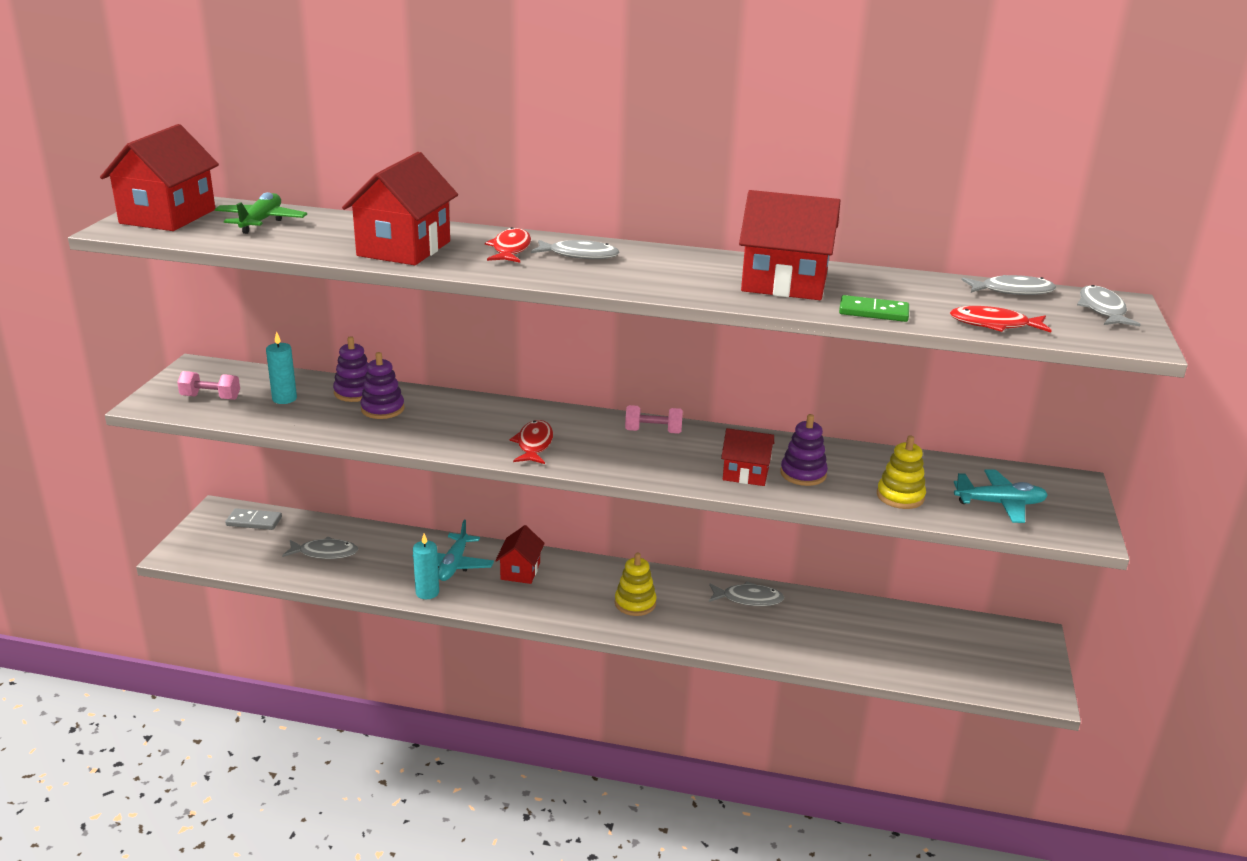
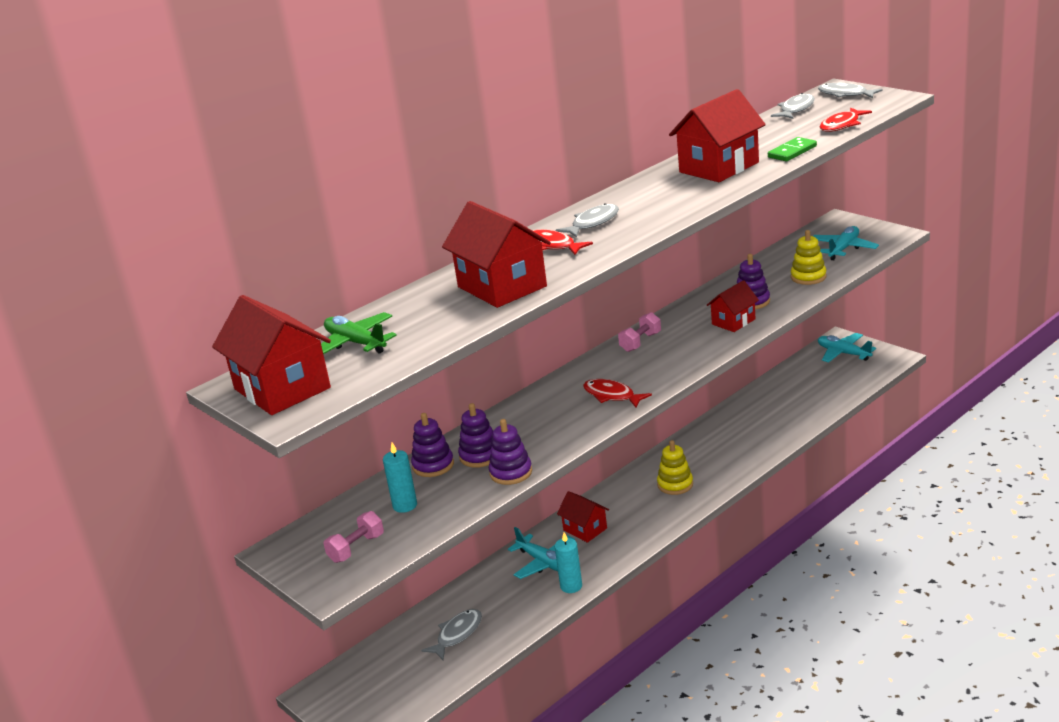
camera: 50 degrees left, 0 degrees up
(254, 521) = (360, 671): grey domino -> none
(362, 431) = (511, 472): none -> purple stacking toy
(748, 599) = (712, 433): grey fish -> none
(1006, 648) = (843, 353): none -> turquoise plane

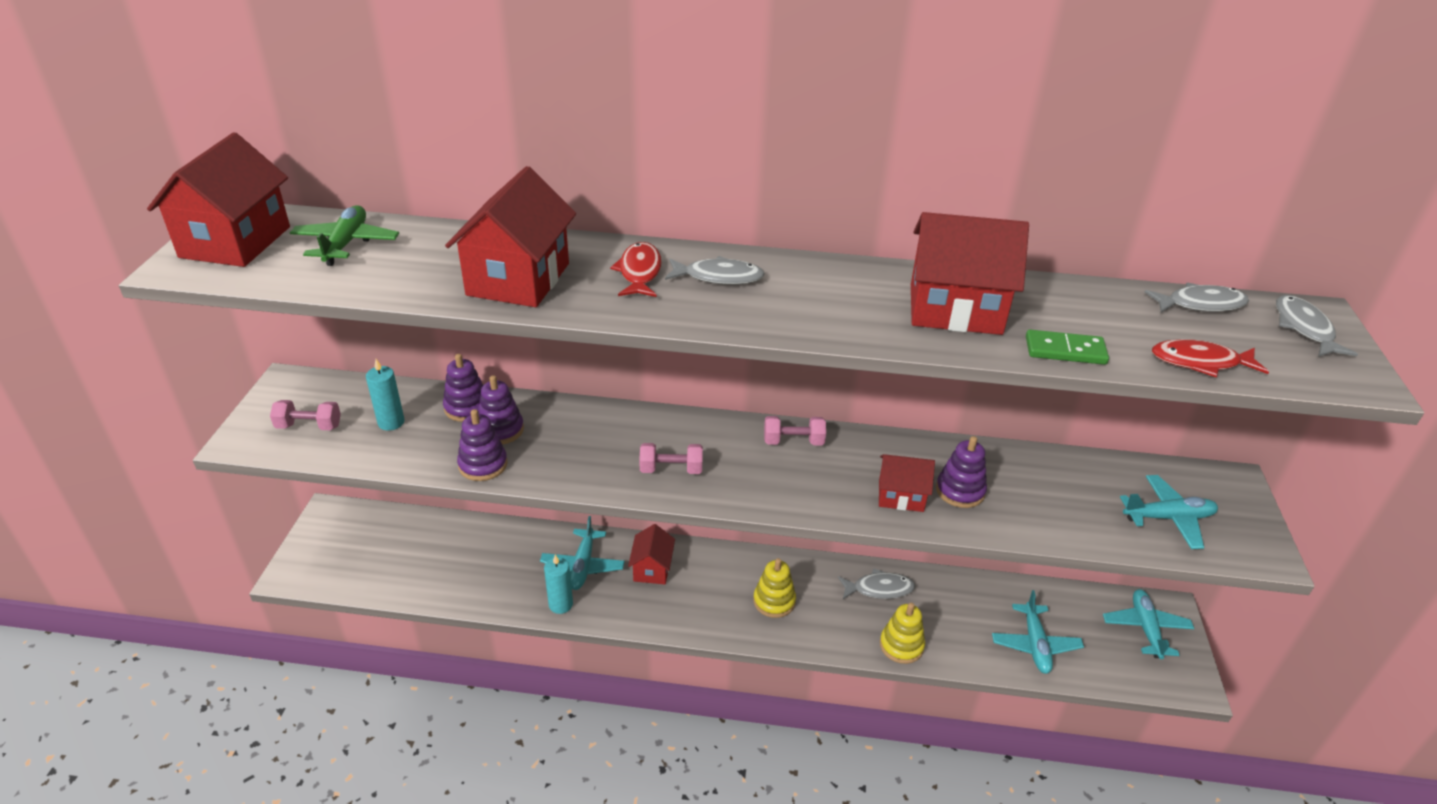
camera: 45 degrees right, 10 degrees up
(457, 634) = (447, 560): grey fish -> grey fish (879, 589)
(611, 395) = (671, 469): red fish -> pink dumbbell
(808, 277) = (1065, 515): yellow stacking toy -> yellow stacking toy (901, 645)
(815, 397) = (1035, 644): none -> turquoise plane

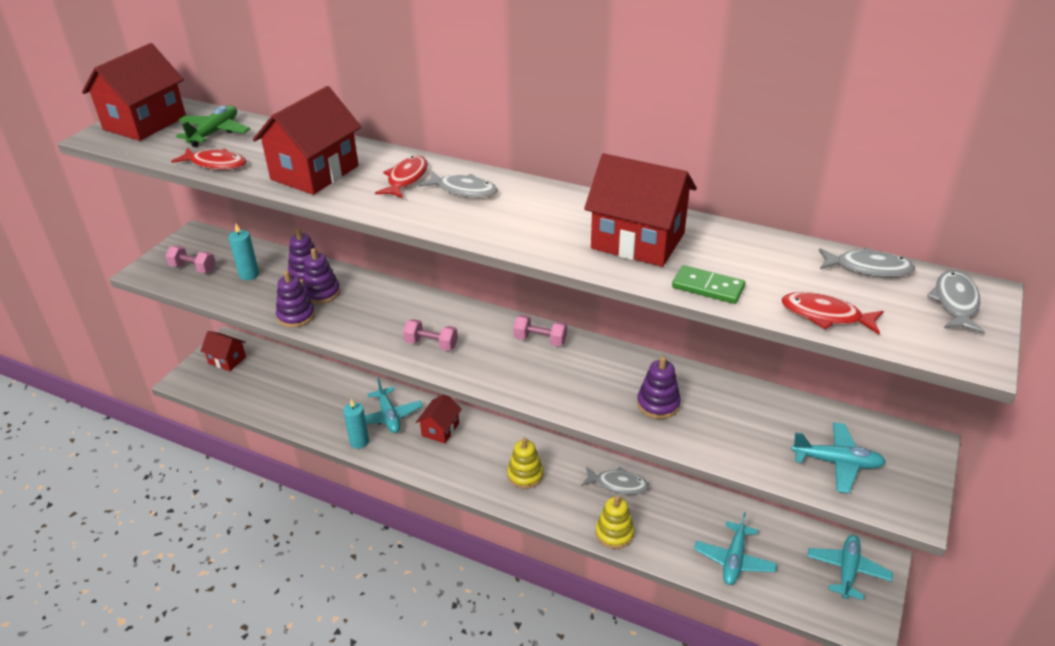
camera: 20 degrees right, 0 degrees up
(376, 284) = (216, 164): none -> red fish
(583, 566) = (389, 416): turquoise plane -> turquoise plane turned 45 degrees counterclockwise
(901, 496) = (604, 398): red house -> red house (227, 360)

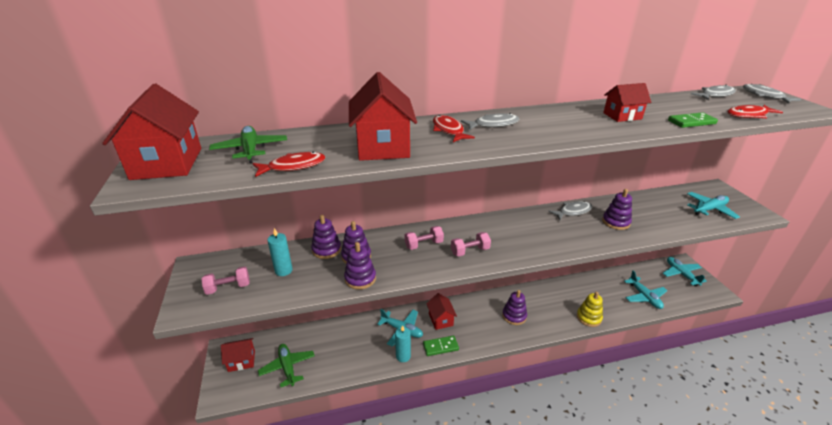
camera: 40 degrees left, 5 degrees down
(254, 388) = (288, 367): none -> green plane
(405, 456) = (440, 347): none -> green domino
(525, 475) = (514, 316): yellow stacking toy -> purple stacking toy
(540, 340) = (519, 220): pink dumbbell -> pink dumbbell (424, 244)
(618, 484) = (558, 293): grey fish -> grey fish (573, 211)
(638, 241) = (622, 116): red house -> red house, size x0.57

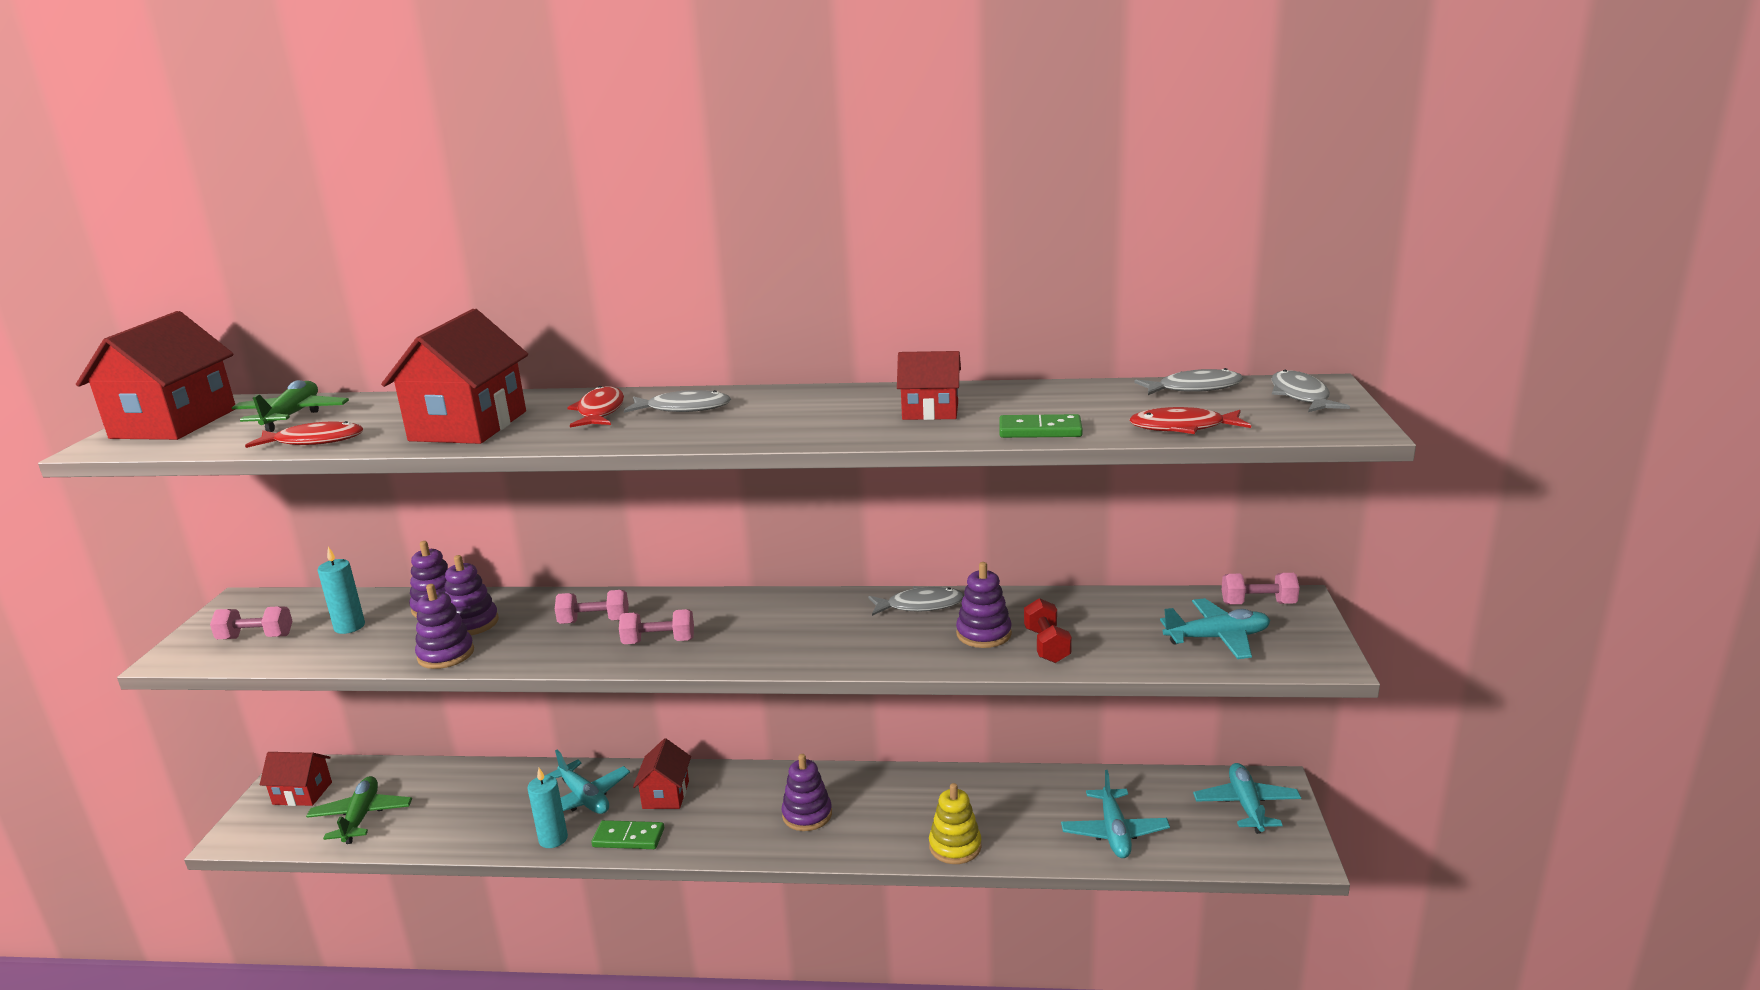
camera: 20 degrees right, 10 degrees down
(648, 224) = (1046, 645): none -> red dumbbell
(705, 191) = (1258, 604): none -> pink dumbbell

